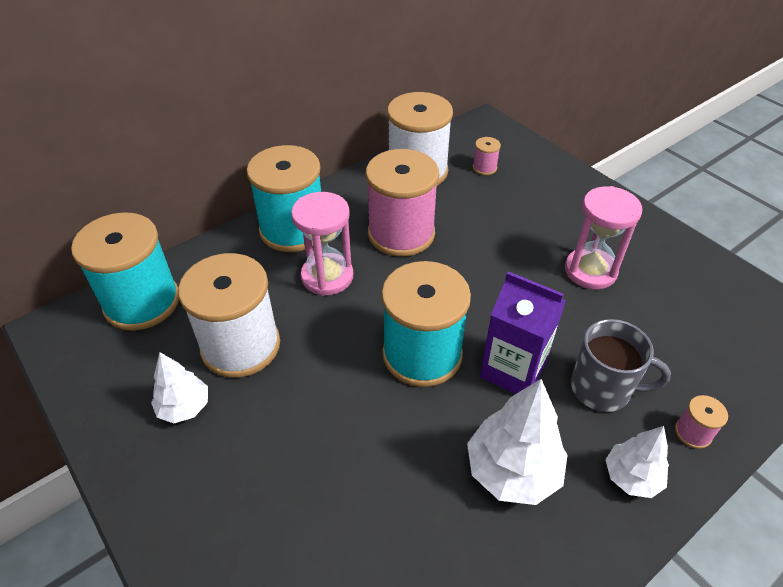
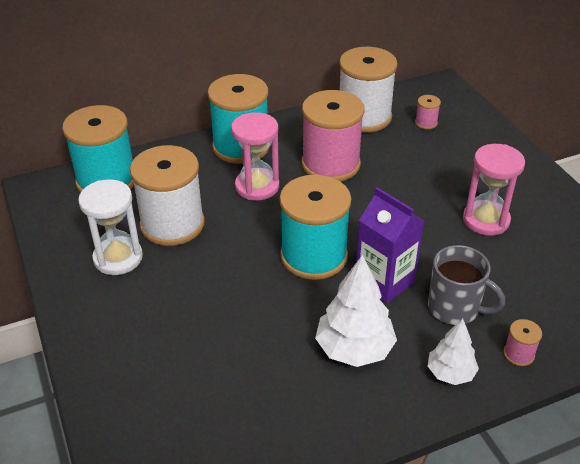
camera: 15 degrees right, 5 degrees down
(184, 407) = (118, 258): white tree -> white hourglass

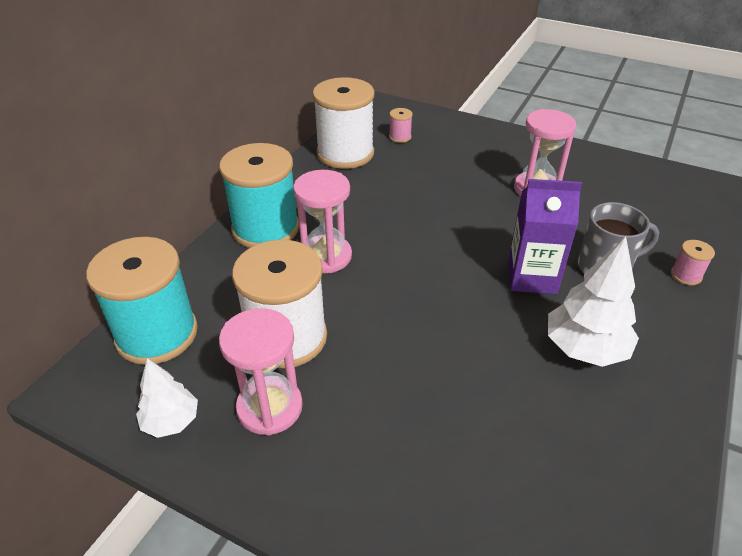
camera: 40 degrees left, 0 degrees up
(118, 258) = (270, 407): white hourglass -> pink hourglass
(314, 256) = (453, 290): turquoise spool -> none
(330, 164) = (367, 204): pink spool -> none
(450, 373) = (669, 320): white tree -> white tree (171, 421)

